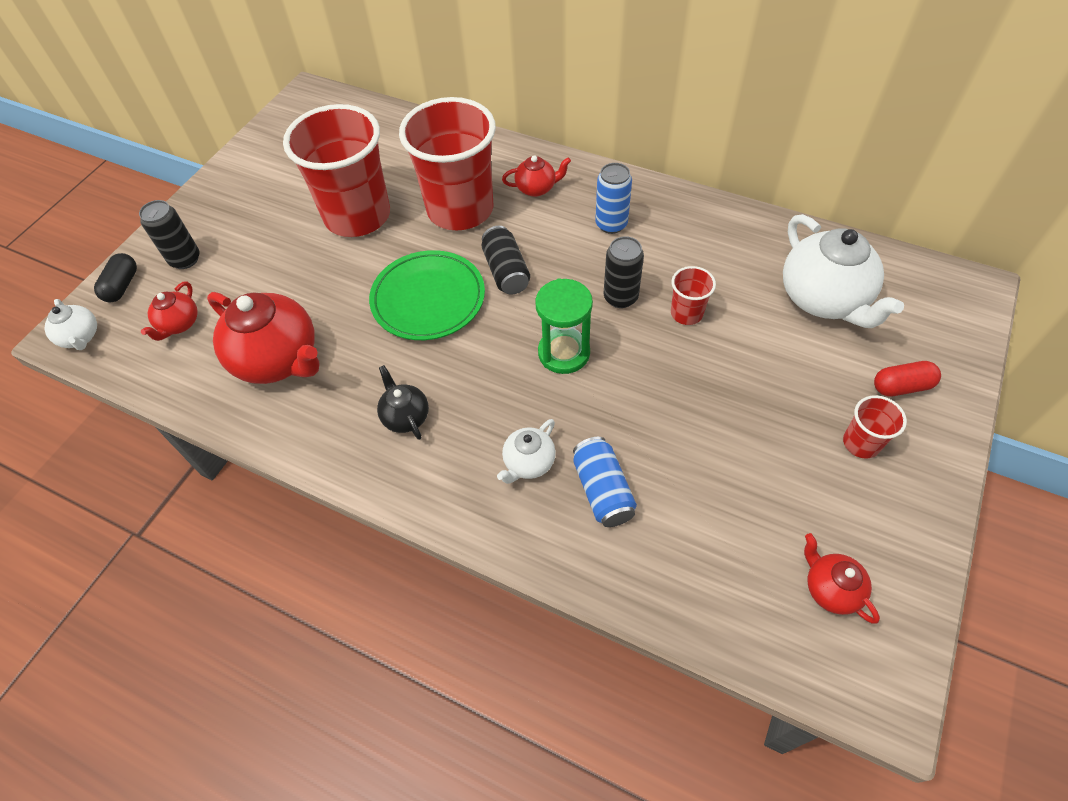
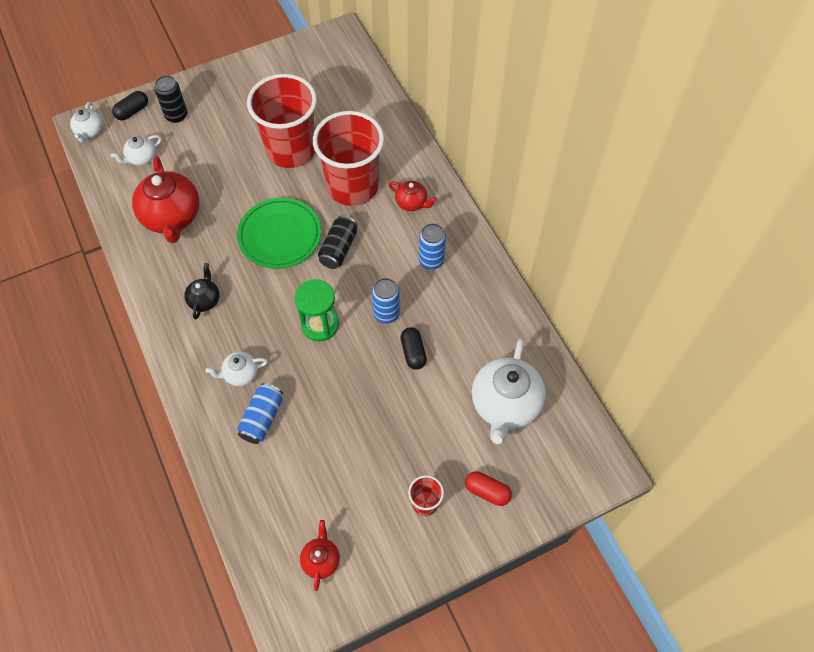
camera: 35 degrees right, 5 degrees up
(179, 324) = (141, 158): red teapot -> white teapot
(620, 297) = (386, 314): black can -> blue can
(686, 313) = (413, 352): red cup -> black capsule

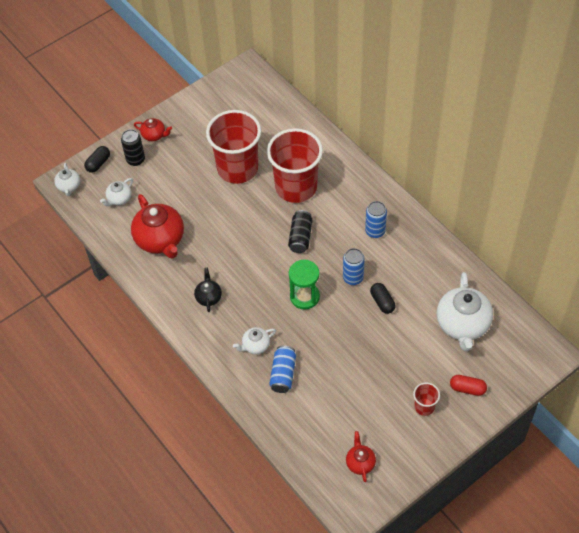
camera: 10 degrees left, 5 degrees down
(280, 235) = (251, 236): green plate -> none
(412, 203) = (346, 190): red teapot -> red teapot (154, 135)

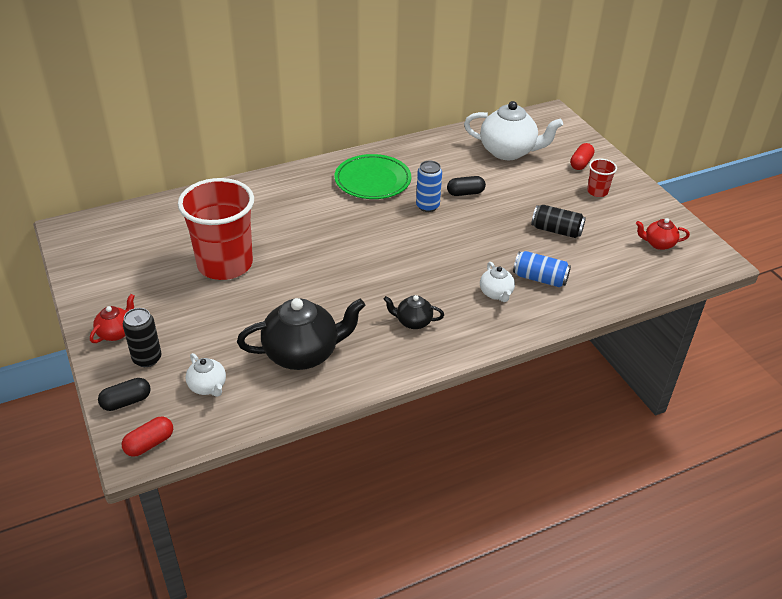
camera: 80 degrees left, 15 degrees down
(69, 186) = (149, 443): white teapot -> red capsule
(98, 163) = (126, 402): black capsule -> black capsule turned 75 degrees counterclockwise
(160, 240) = (303, 353): red teapot -> black teapot
(296, 187) = (282, 223): red cup -> none
(300, 237) = (356, 232): black can -> black can (556, 230)
(304, 297) = (440, 244): green hourglass -> none
(375, 231) = (372, 180): blue can -> green plate

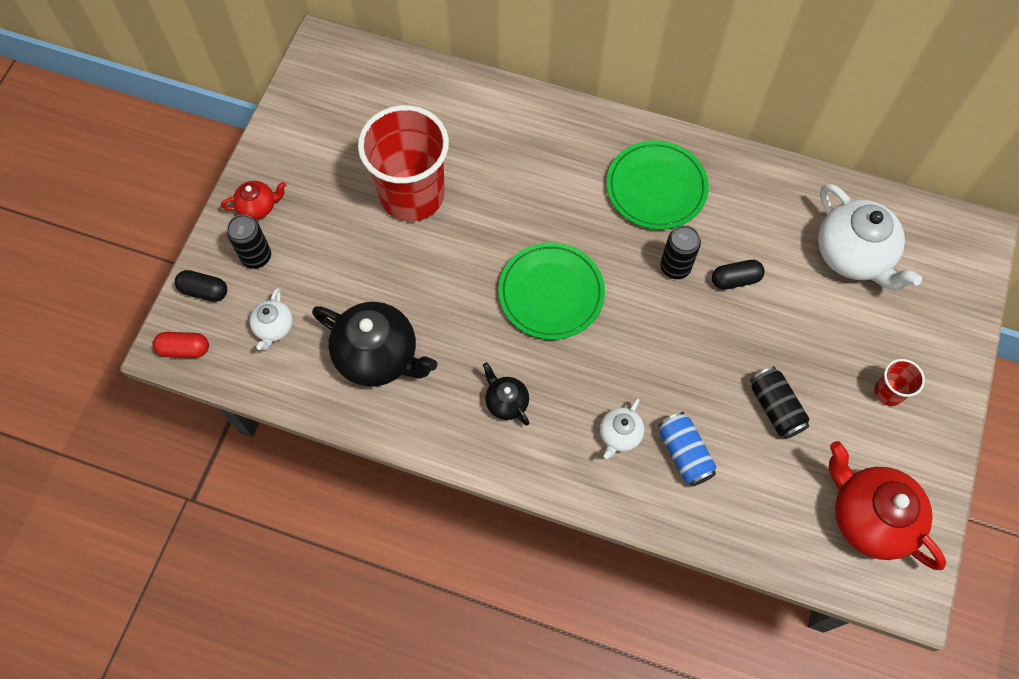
camera: 45 degrees right, 25 degrees up
(373, 257) = (551, 293): none -> green plate
(427, 206) = (675, 267): blue can -> black can
(465, 193) = (735, 279): black capsule -> black capsule turned 45 degrees counterclockwise
(580, 163) = (920, 337): red capsule -> none
(658, 244) = (869, 517): red teapot -> red teapot, size x1.99

